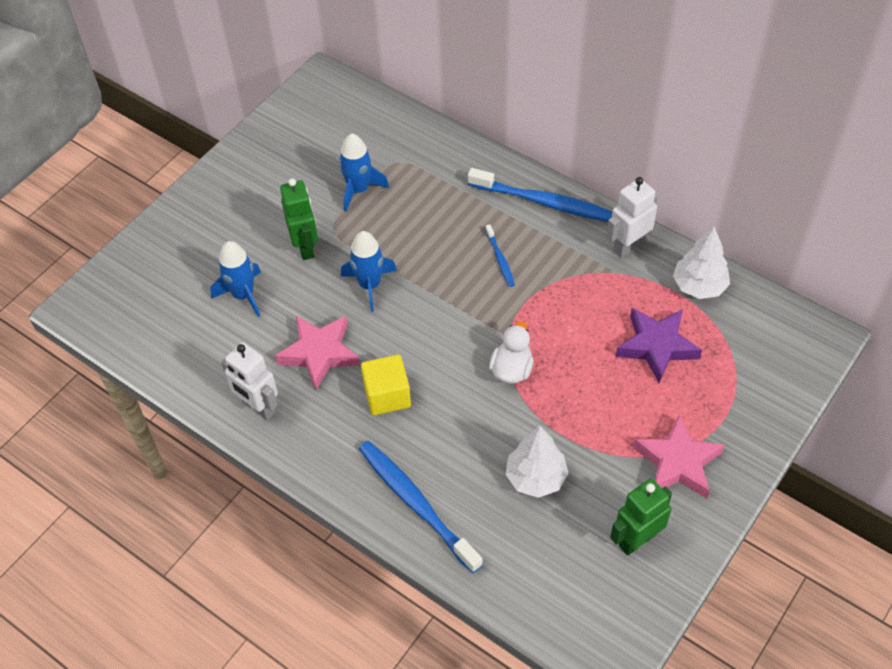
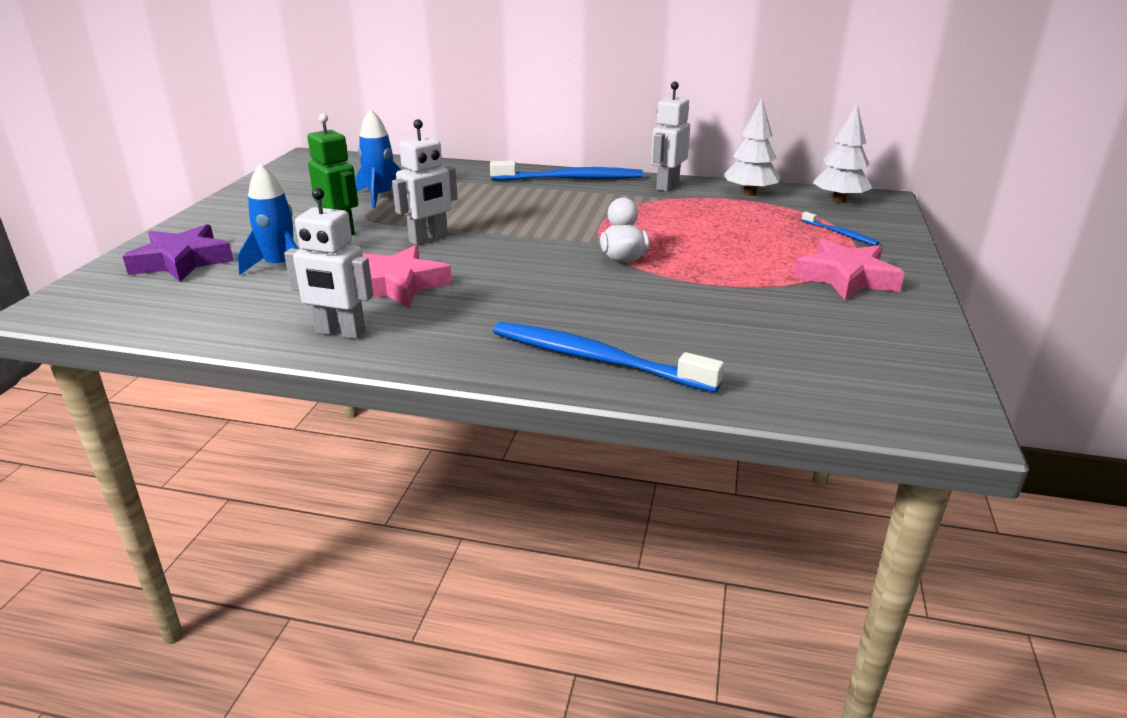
camera: 25 degrees left, 25 degrees down
(369, 285) = (429, 239): blue rocket -> white robot
(387, 395) = (499, 296): yellow cube -> none
(500, 259) = (555, 208): blue toothbrush -> blue toothbrush (840, 233)
(535, 477) = (715, 314): white tree -> white tree (839, 200)
(636, 540) = (867, 330): green robot -> none
(657, 346) = (749, 224): purple star -> purple star (182, 261)

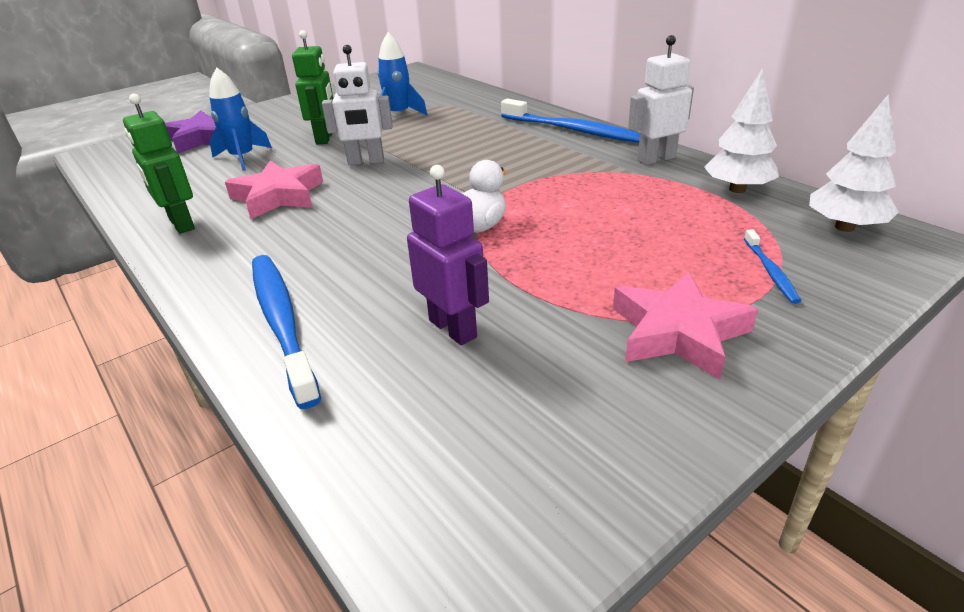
camera: 40 degrees right, 5 degrees up
(340, 332) = (181, 224): white robot -> green robot
(722, 319) = (453, 328): none -> purple robot

